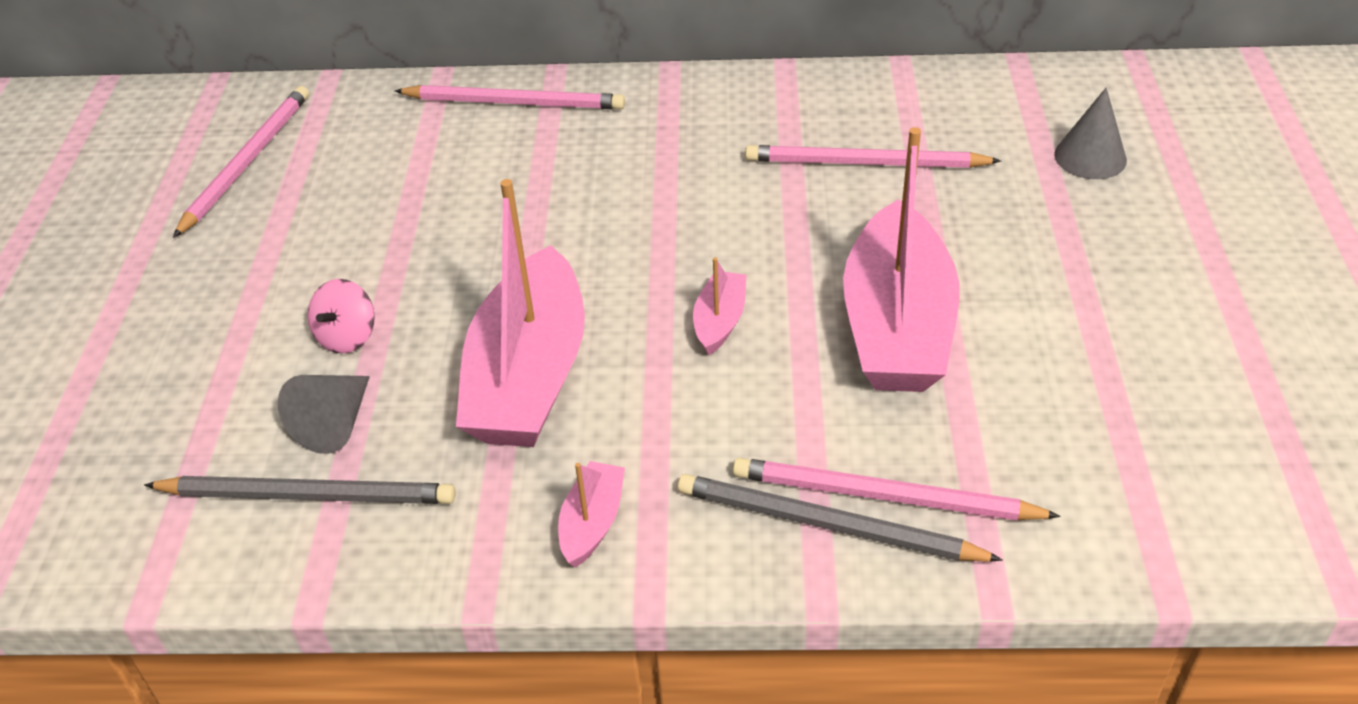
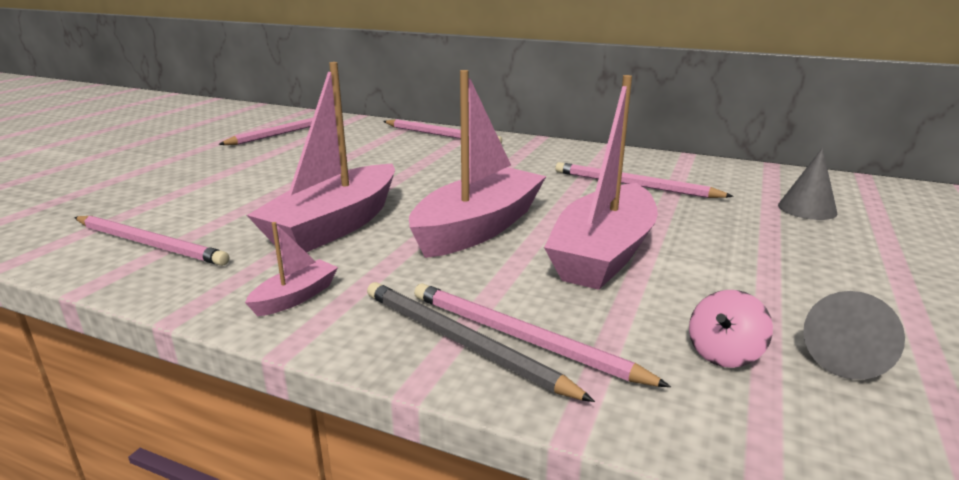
camera: 20 degrees right, 20 degrees down
(308, 495) = (150, 244): grey pencil -> pink pencil
(335, 423) = (205, 220): grey cone -> grey cone (848, 357)
(347, 336) = (256, 192): pink spinning top -> pink spinning top (724, 353)
(720, 321) = (478, 228): pink boat -> pink boat, size x2.28

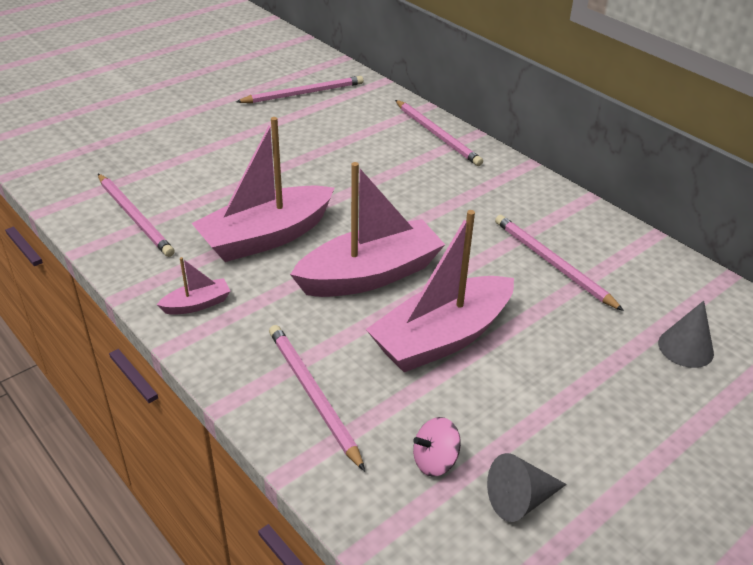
camera: 25 degrees right, 15 degrees up
(462, 342) = (272, 383): grey pencil -> none

